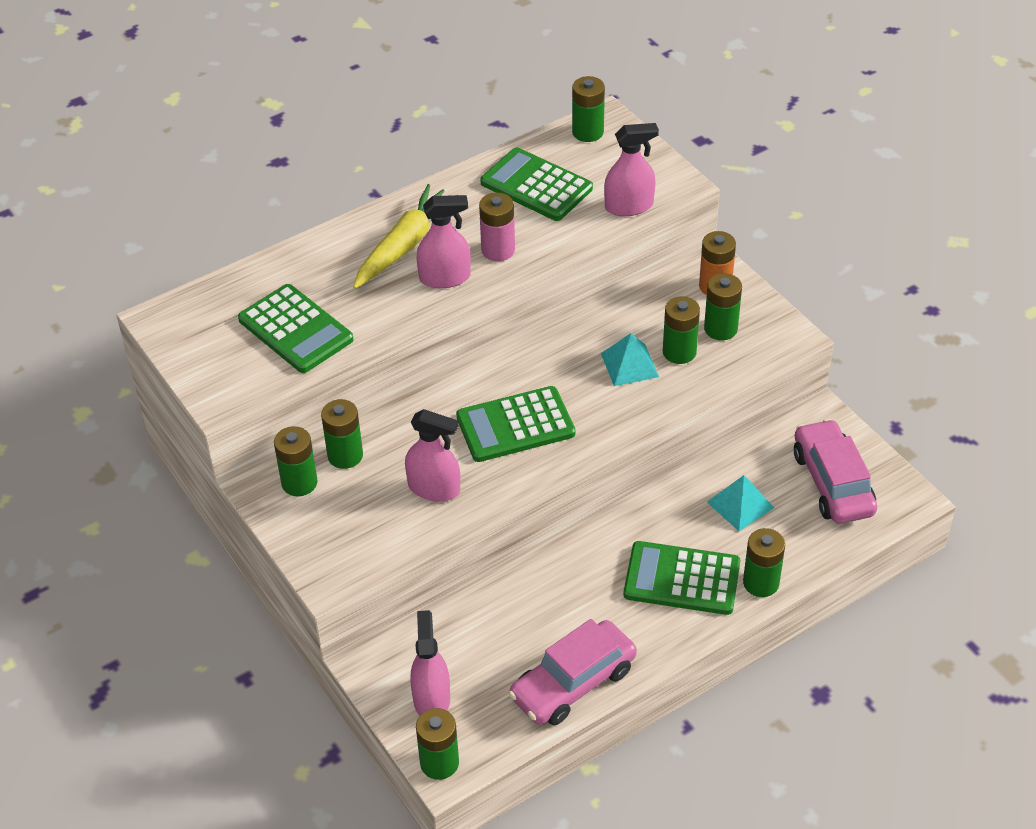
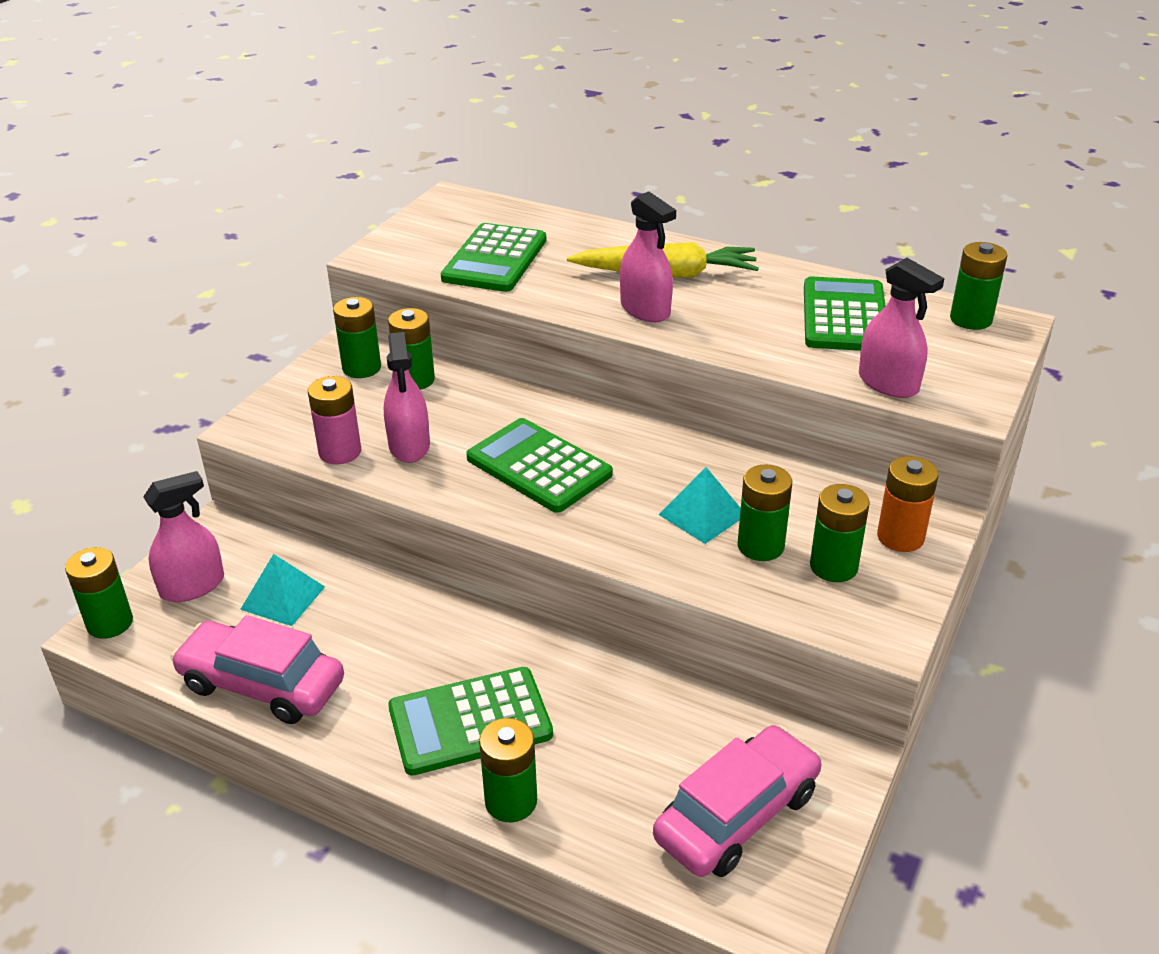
camera: 60 degrees right, 10 degrees down
(498, 250) = (719, 326): pink battery -> pink battery (340, 452)
(682, 579) = (470, 721): green calculator -> green calculator turned 90 degrees counterclockwise
(740, 505) = (627, 733): turquoise pyramid -> turquoise pyramid (283, 598)

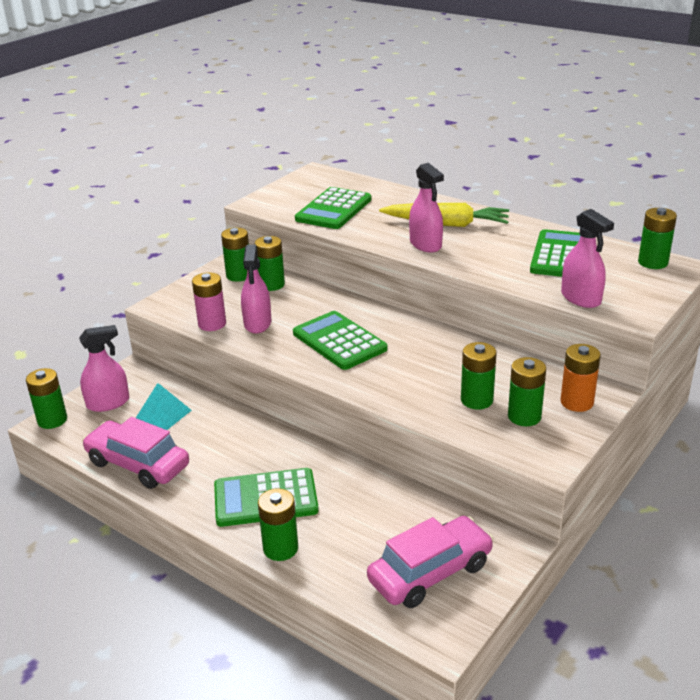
camera: 10 degrees right, 5 degrees down
(702, 515) = (442, 378): turquoise pyramid -> none

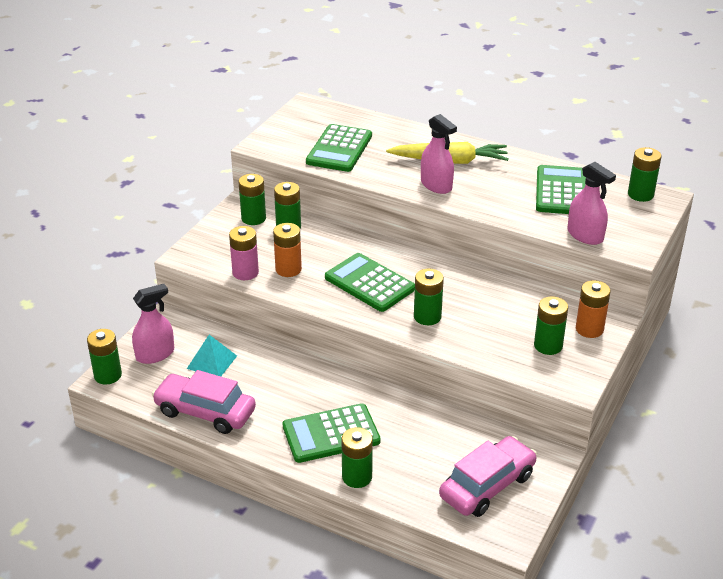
camera: 10 degrees left, 5 degrees up
(257, 323) = (288, 269): pink spray bottle -> orange battery
(476, 400) = (505, 333): green battery -> green battery (427, 317)

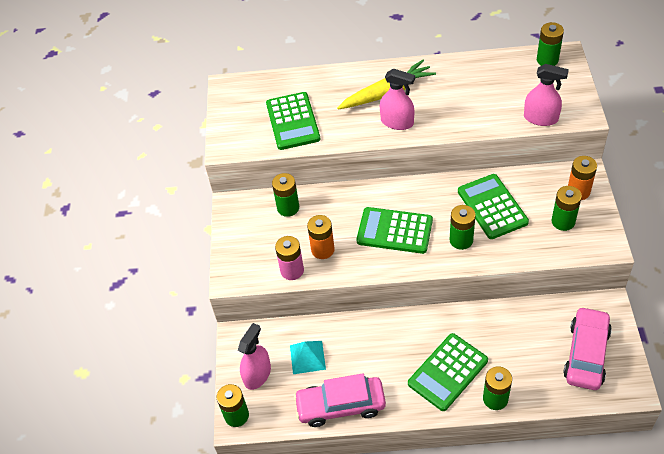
camera: 25 degrees left, 15 degrees up
(253, 218) = (253, 213): green battery -> none
(561, 191) = (491, 84): green calculator -> green calculator (492, 207)

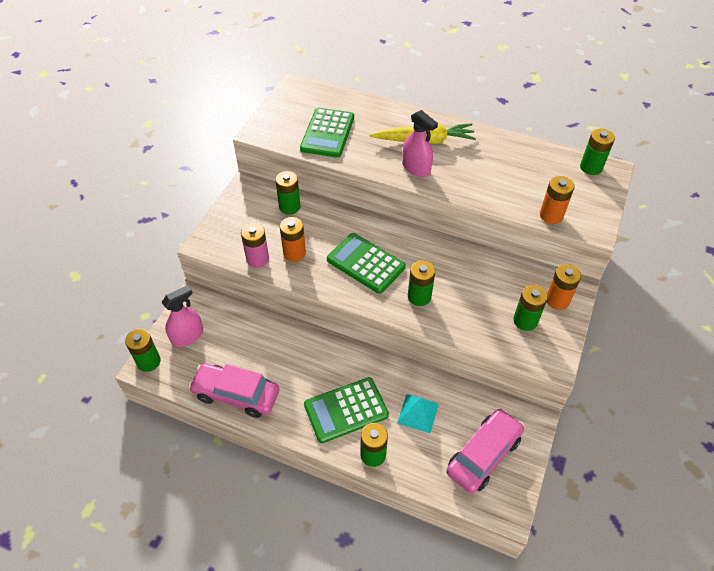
camera: 20 degrees right, 0 degrees up
(307, 357) = (236, 340): turquoise pyramid -> turquoise pyramid (418, 413)
(492, 207) = (467, 280): green calculator -> none
(540, 118) = (551, 215): pink spray bottle -> orange battery

